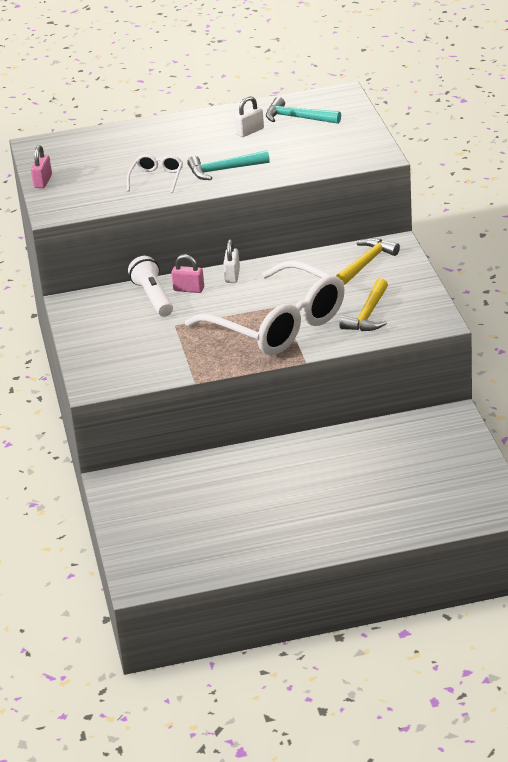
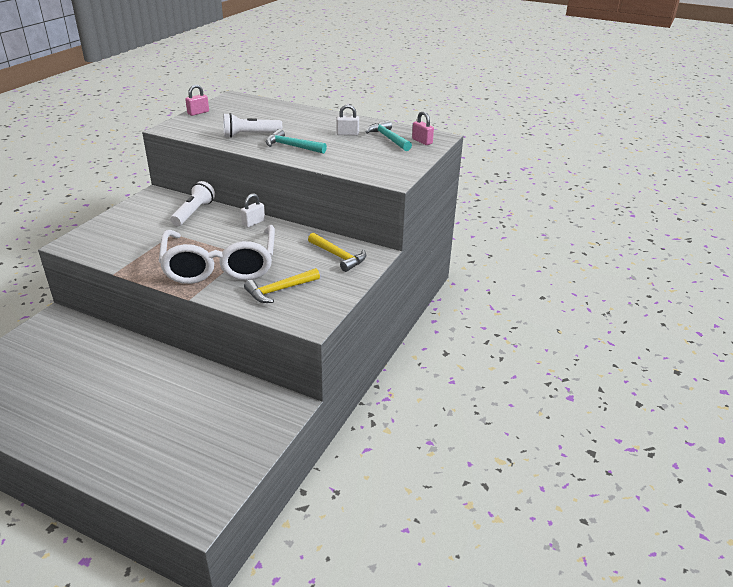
camera: 35 degrees right, 0 degrees up
(157, 178) = (250, 135): white glasses -> white flashlight
(189, 289) = (218, 218): pink padlock -> pink padlock (422, 141)
(367, 263) = (338, 256): yellow hammer -> yellow hammer turned 60 degrees clockwise

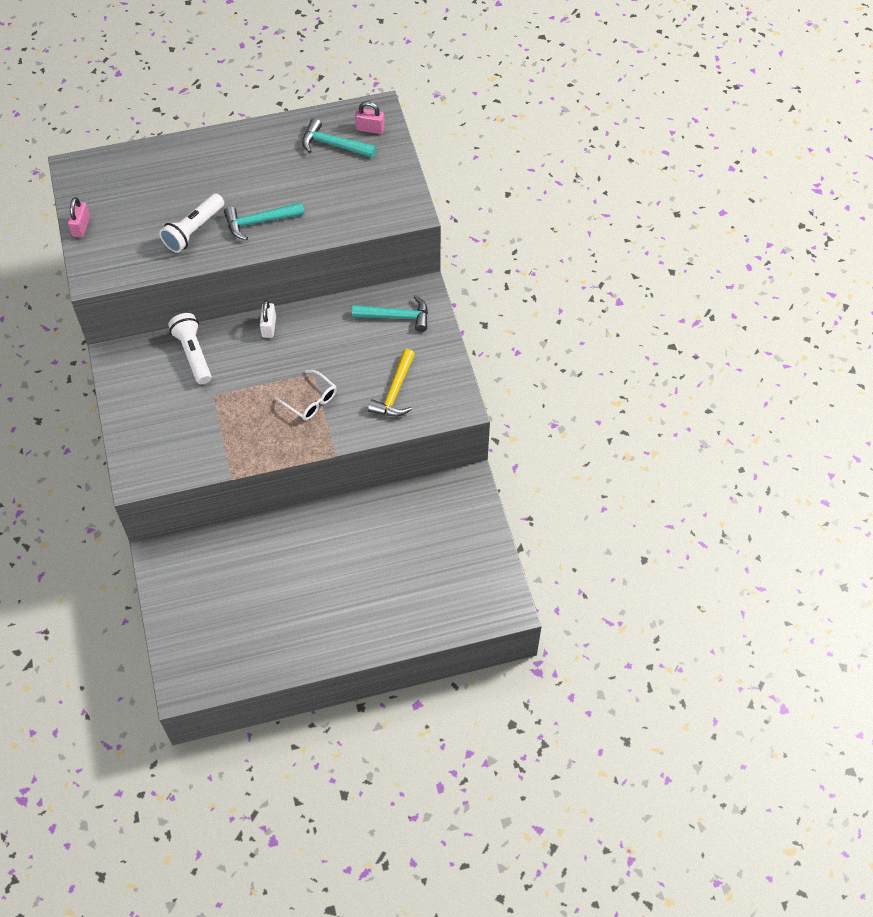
camera: 40 degrees left, 25 degrees up
(220, 265) = (310, 401): white glasses -> white glasses, size x0.41
(338, 256) = (396, 316): yellow hammer -> turquoise hammer
(347, 134) = (286, 163): white padlock -> none

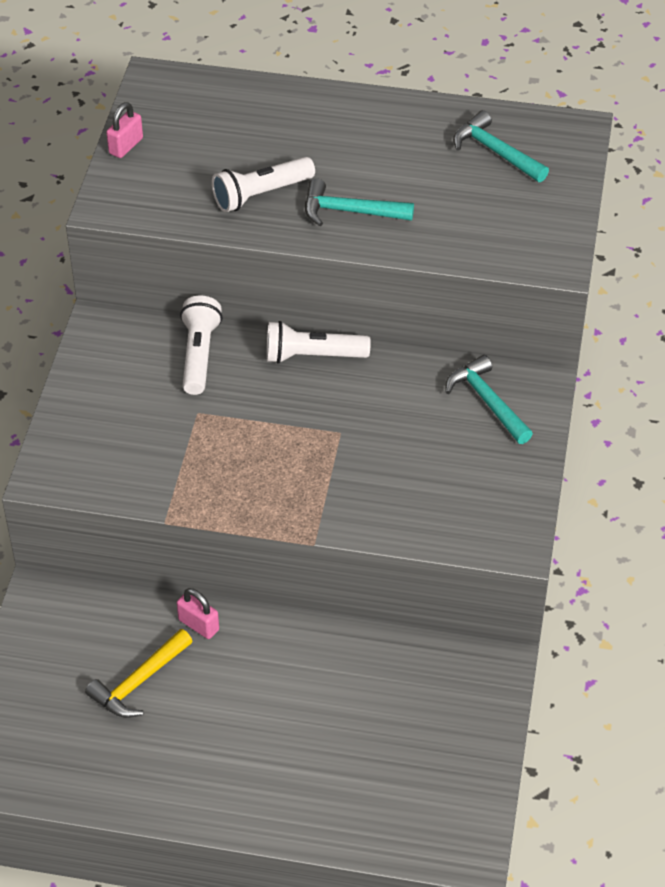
camera: 25 degrees right, 10 degrees down
(269, 327) = (312, 356): white padlock -> white flashlight
(310, 401) = (318, 464): white glasses -> none
(370, 129) = (554, 148): pink padlock -> pink padlock (198, 625)
(395, 391) = (436, 493): yellow hammer -> yellow hammer (139, 682)
(396, 316) = (487, 401): turquoise hammer -> turquoise hammer turned 150 degrees counterclockwise

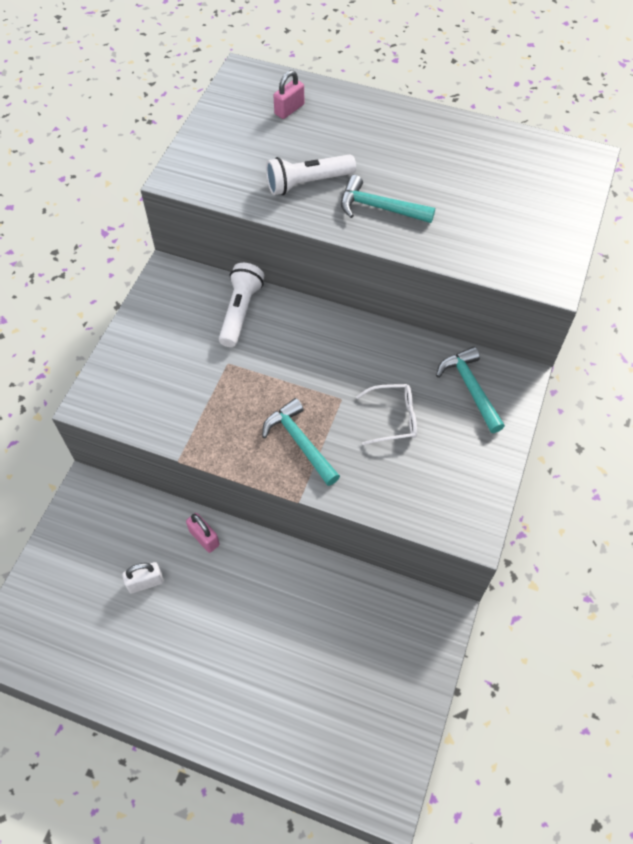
camera: 10 degrees right, 10 degrees up
(126, 146) = (206, 127): pink padlock -> pink padlock (289, 109)
(139, 682) = (145, 582): yellow hammer -> white padlock
(312, 356) = (332, 325): white flashlight -> none
(404, 444) = (393, 418): none -> white glasses
(496, 152) = (514, 170): turquoise hammer -> turquoise hammer (300, 442)

